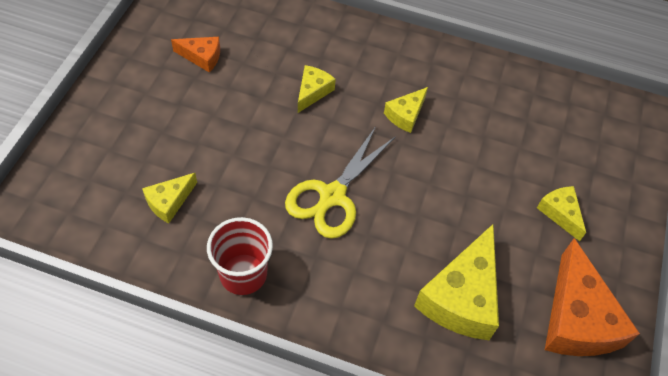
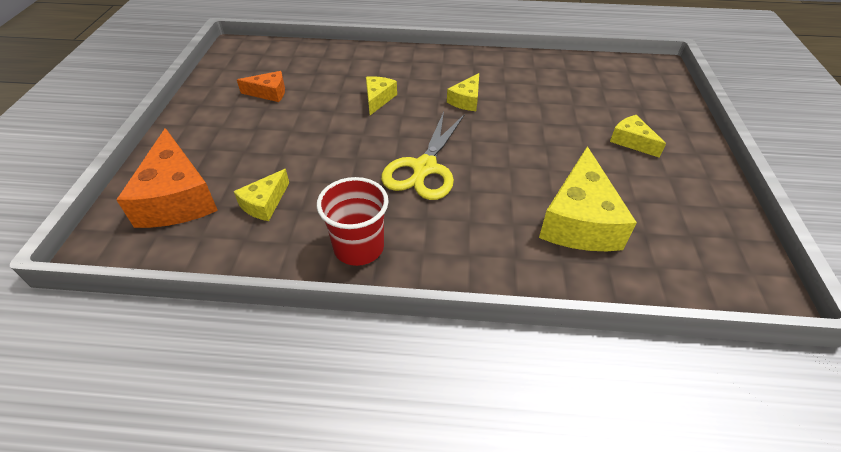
camera: 10 degrees left, 10 degrees down
(577, 318) = (692, 215): orange cheese -> orange cheese (177, 198)

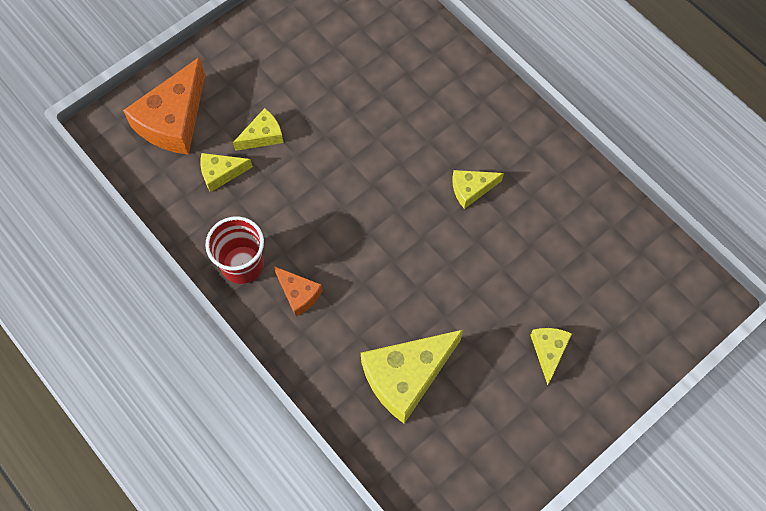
camera: 45 degrees right, 20 degrees up
(269, 93) = (325, 49): orange cheese -> orange cheese (298, 294)
(378, 99) = (401, 127): yellow cheese -> yellow cheese (263, 136)
(424, 168) = (356, 234): yellow scissors -> none

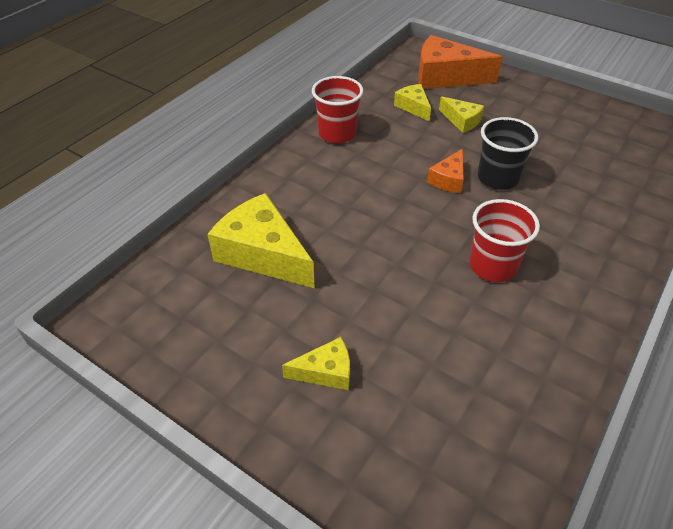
camera: 75 degrees right, 20 degrees down
(298, 294) = (323, 169): orange cheese -> orange cheese (448, 179)
(363, 140) = (497, 178): none -> black cup
(471, 189) = (492, 266): yellow cheese -> red cup

